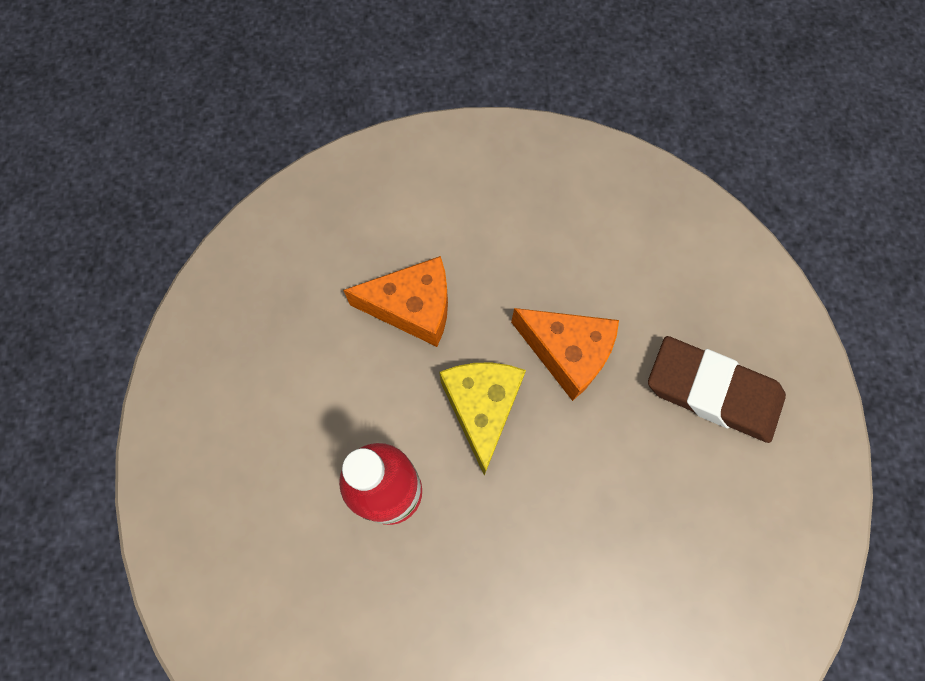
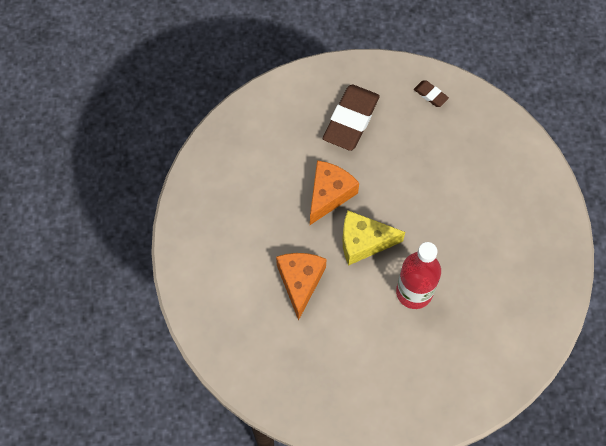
camera: 90 degrees left, 5 degrees down
(783, 541) = (430, 95): none -> brown eraser

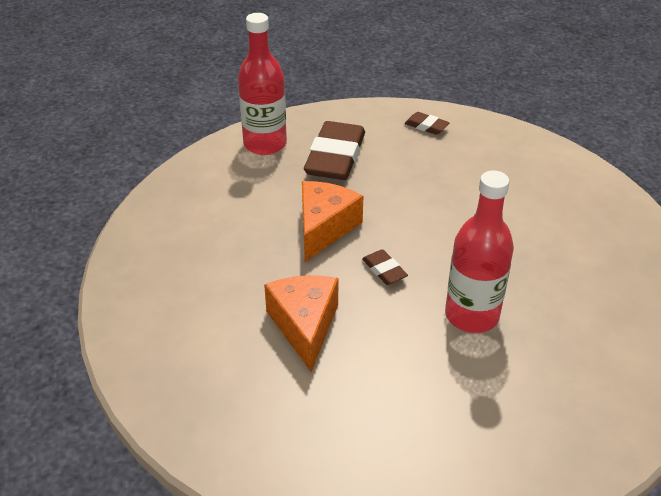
camera: 10 degrees left, 25 degrees down
(298, 97) = (265, 144): none -> red bottle
(363, 242) = (384, 270): yellow cheese -> brown eraser

